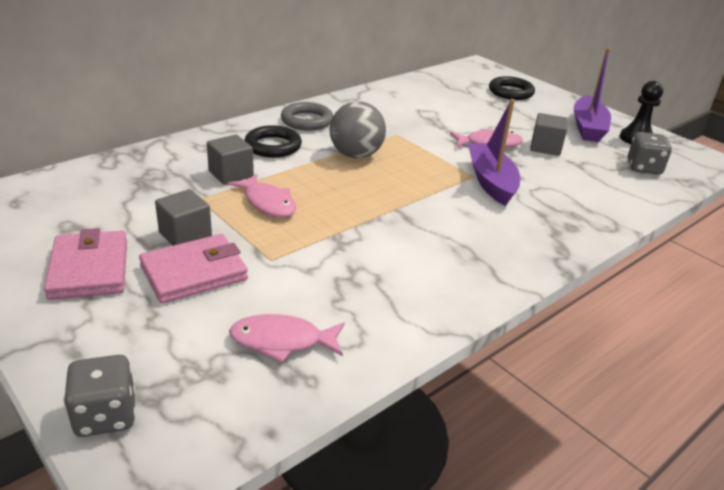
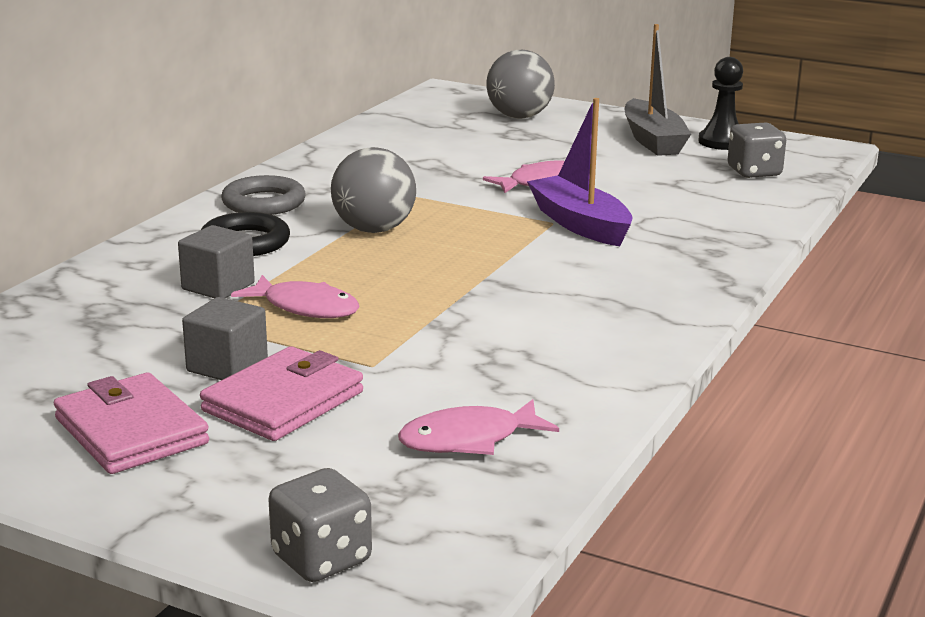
camera: 20 degrees left, 10 degrees down
(511, 92) = (519, 117): black ring -> grey ball
(545, 147) = (617, 173): grey cube -> none
(588, 128) = (653, 140): purple boat -> grey boat

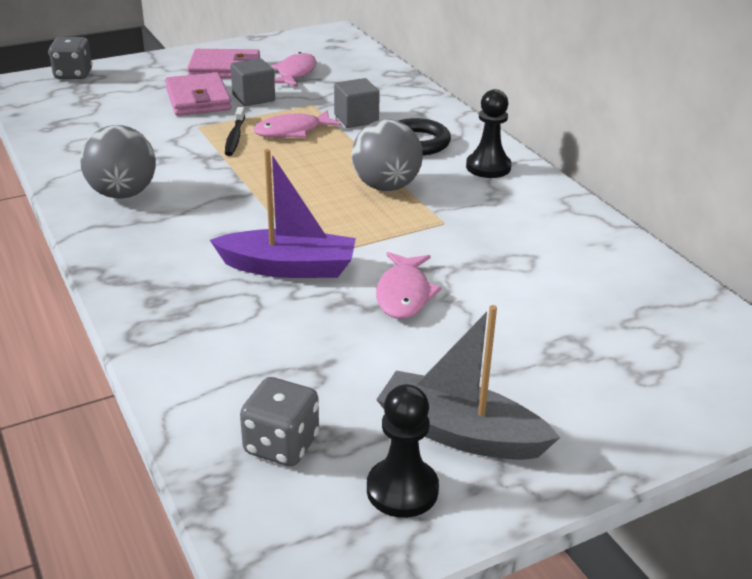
camera: 125 degrees right, 10 degrees up
(264, 203) = (488, 167): grey ring -> black pawn
(370, 332) = (235, 137): none -> black toothbrush
(468, 439) = (93, 123): pink fish -> pink fish (295, 73)
(519, 117) = (635, 379): grey ball -> grey ball (123, 194)

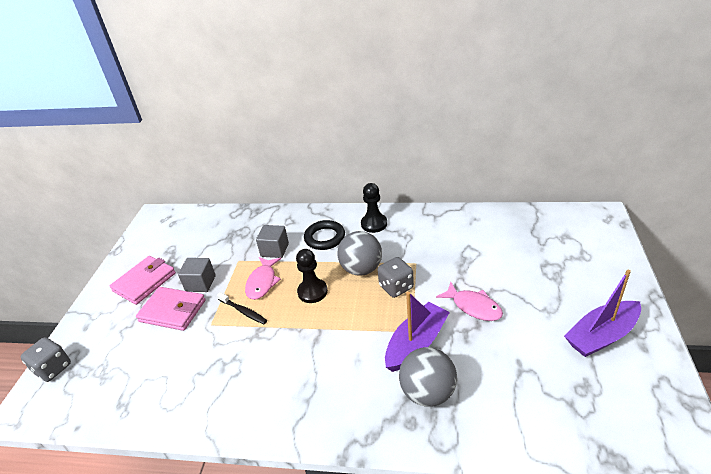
camera: 50 degrees left, 5 degrees up
(123, 194) = (265, 396): grey ball -> grey ball (428, 393)
(281, 445) = (584, 412): grey dice -> grey dice (396, 287)
(295, 73) = (189, 252): pink fish -> none
(402, 490) = (637, 376): black pawn -> black pawn (312, 292)
(460, 433) = (601, 336): grey boat -> purple boat

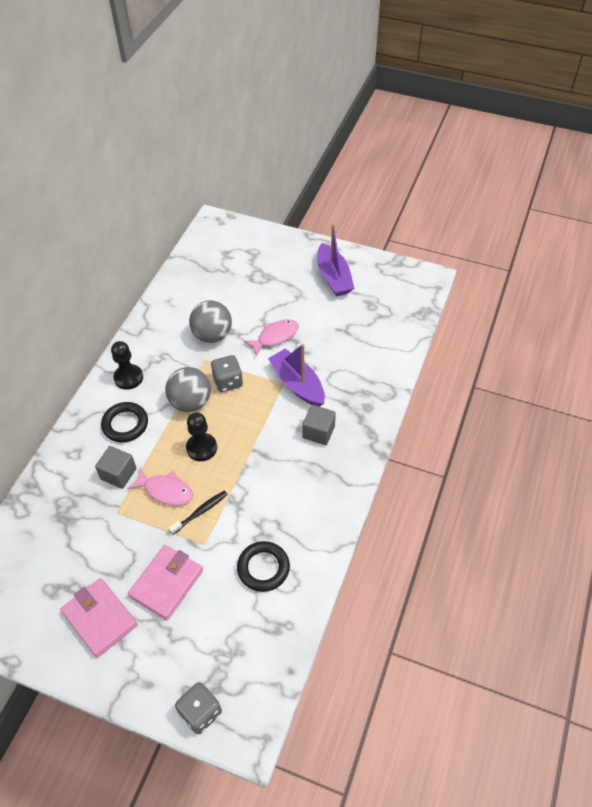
camera: 80 degrees left, 15 degrees up
(186, 375) = (263, 568): none -> black ring
(200, 283) = (135, 553): grey cube -> grey cube (318, 432)
(428, 393) = (346, 390): grey ball -> grey ball (212, 335)

